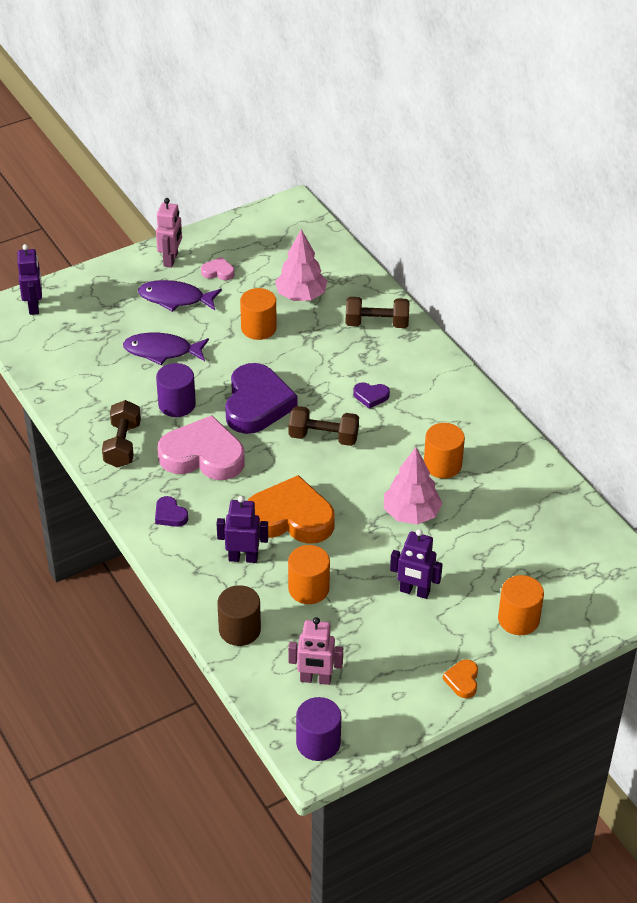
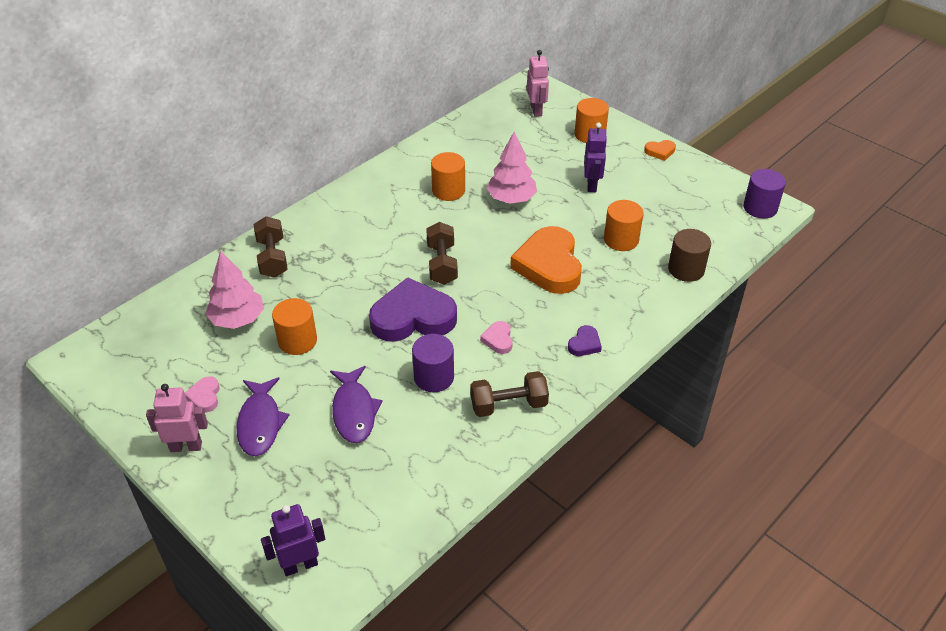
camera: 105 degrees left, 0 degrees up
(203, 455) = (498, 339): pink heart -> pink heart, size x0.43
(243, 558) = (609, 284): purple robot -> none
(315, 679) = (706, 219): pink robot -> pink robot (536, 110)
(371, 396) = (377, 244): purple heart -> none

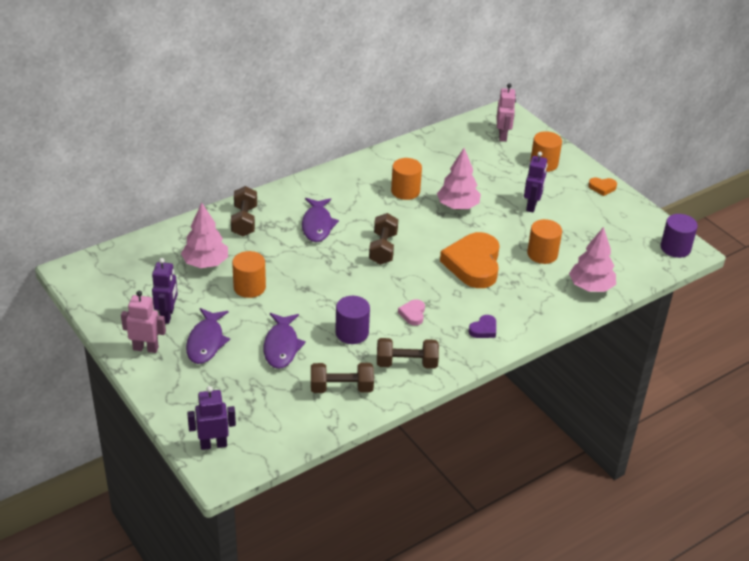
camera: 10 degrees right, 5 degrees down
(205, 396) = (167, 315): pink heart -> purple robot
(359, 248) = (317, 225): none -> purple fish
(413, 317) = (347, 285): purple heart -> none
(440, 453) = (341, 388): none -> brown dumbbell
(686, 269) = (590, 287): brown cylinder -> pink tree

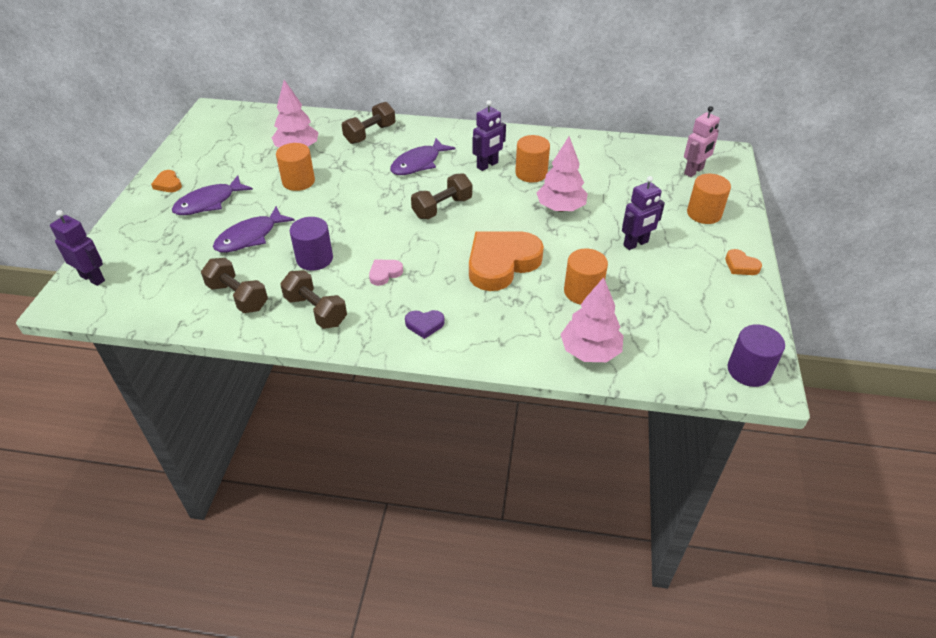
camera: 45 degrees right, 5 degrees up
(146, 348) = (168, 184): pink robot -> orange heart
(167, 315) = (216, 170): purple robot -> purple robot (487, 165)

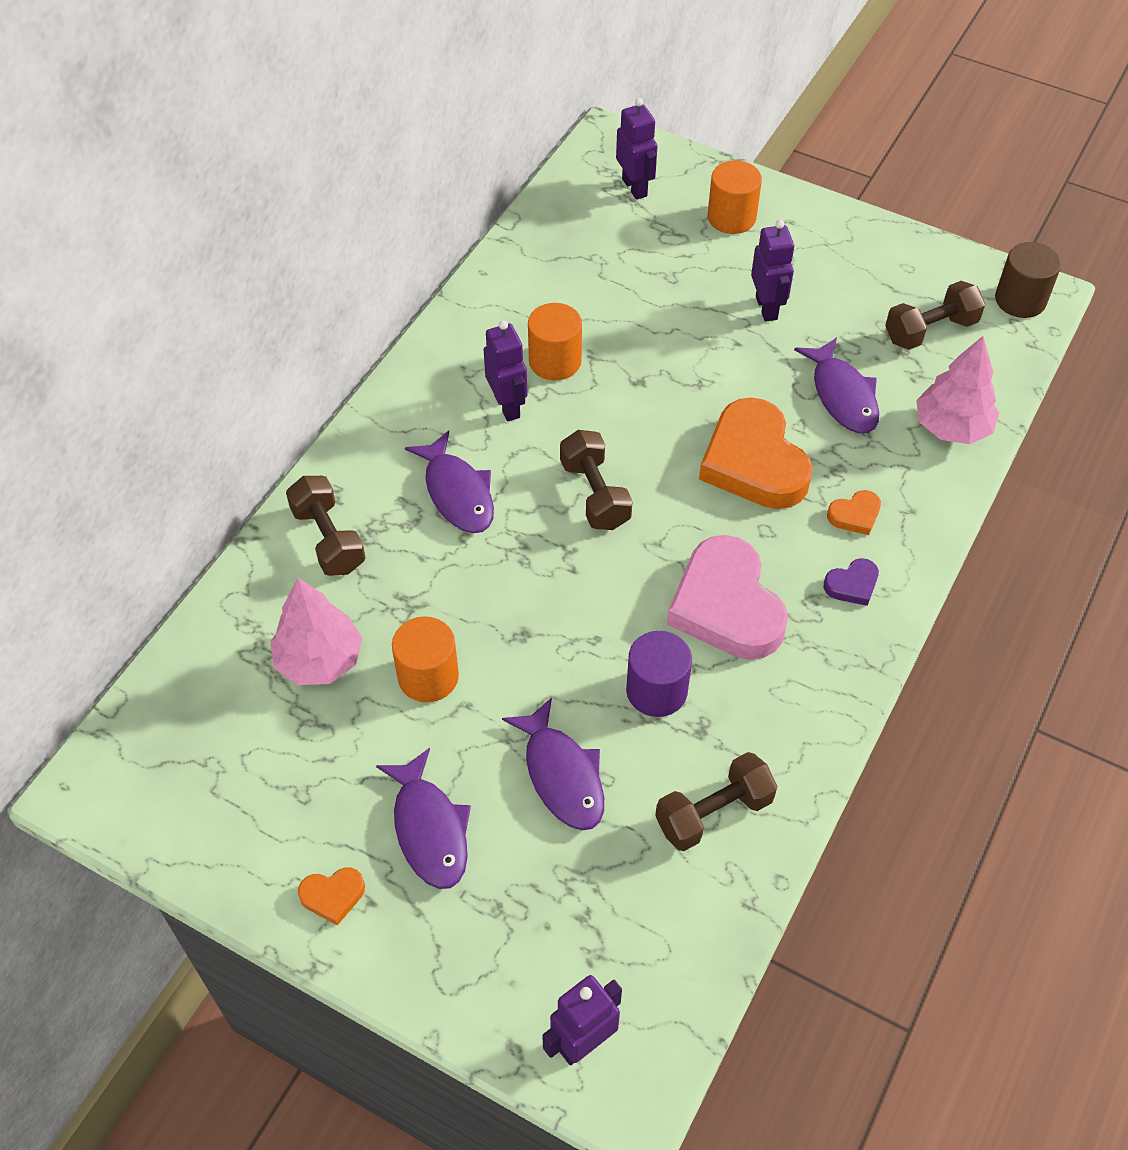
camera: 70 degrees left, 10 degrees up
(316, 311) = (781, 711): brown dumbbell -> brown dumbbell (930, 331)
(385, 273) = (726, 606): pink heart -> pink heart, size x2.32
(424, 325) = (852, 585): purple heart -> purple heart turned 45 degrees clockwise
(560, 208) = (656, 357): pink tree -> none
(583, 292) = (842, 396): orange cylinder -> purple fish
(694, 171) = (635, 187): pink robot -> purple robot
(741, 265) = (845, 228): orange heart -> orange heart (855, 515)
(749, 370) = (1020, 300): purple cylinder -> brown cylinder

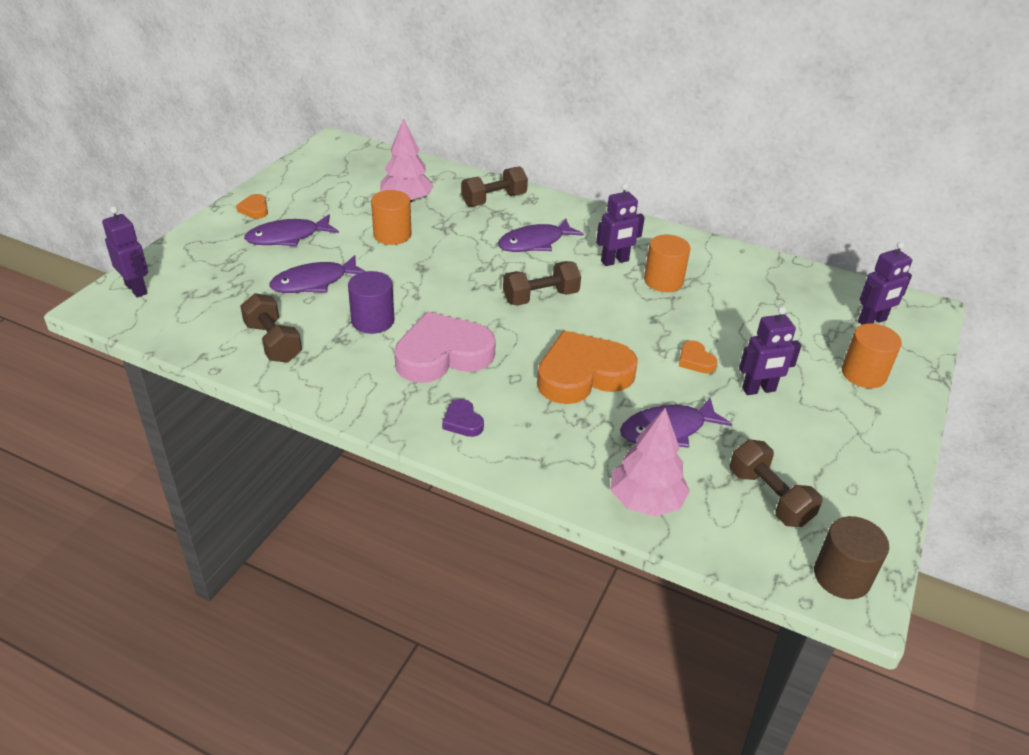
camera: 85 degrees right, 15 degrees down
(855, 515) = (534, 428): orange heart -> orange heart (695, 360)

